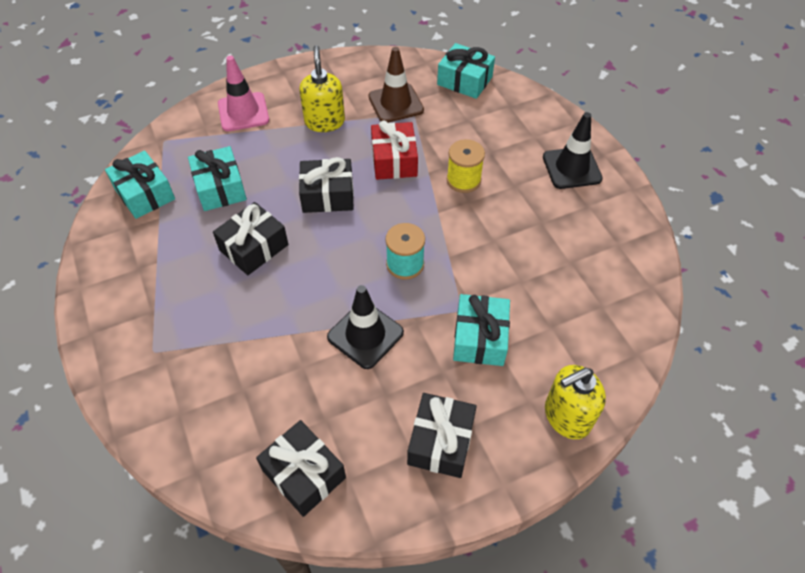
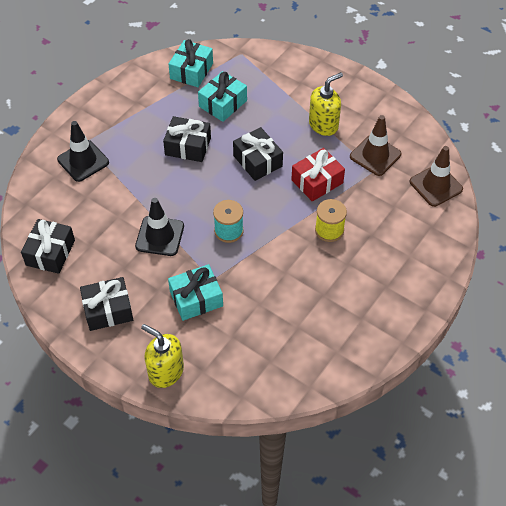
camera: 60 degrees right, 0 degrees up
(243, 112) = (297, 77): pink traffic cone -> none
(464, 81) = (436, 185): turquoise gift -> brown traffic cone
(571, 168) = (394, 293): black traffic cone -> black traffic cone (83, 161)

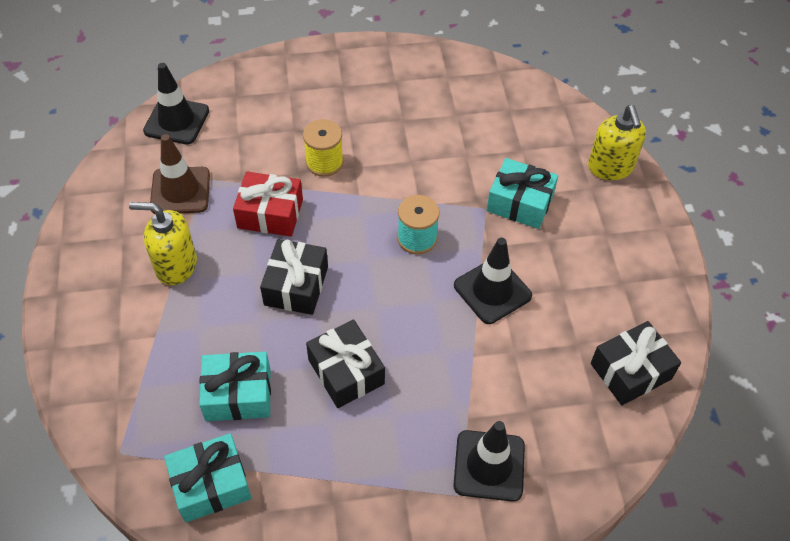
camera: 135 degrees left, 0 degrees up
(108, 310) = (617, 259): black gift -> none
(436, 185) = (176, 121): brown traffic cone -> black traffic cone

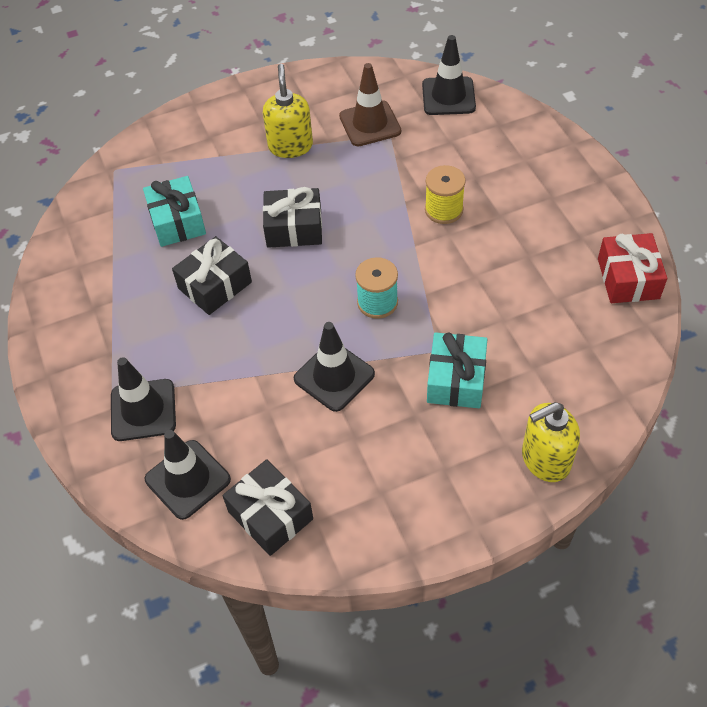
camera: 80 degrees right, 0 degrees up
(211, 484) = (96, 229): turquoise gift -> none
(270, 213) = (367, 189): red gift -> red gift (628, 278)
(580, 435) = (188, 479): none -> black traffic cone

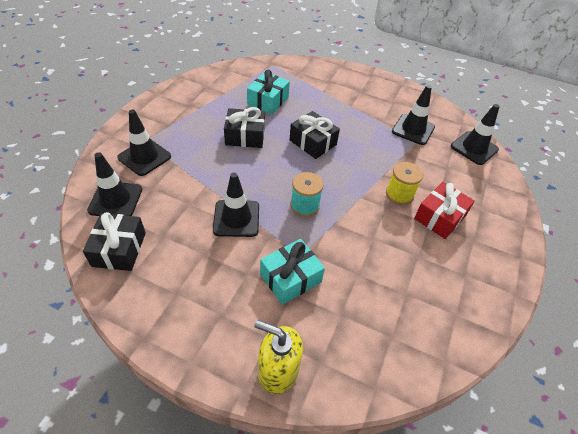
camera: 40 degrees right, 5 degrees down
(290, 146) = (360, 110): yellow soap dispenser -> none
(370, 124) = (413, 129): brown traffic cone -> black traffic cone
(628, 278) = (467, 324): red gift -> red gift (439, 217)

